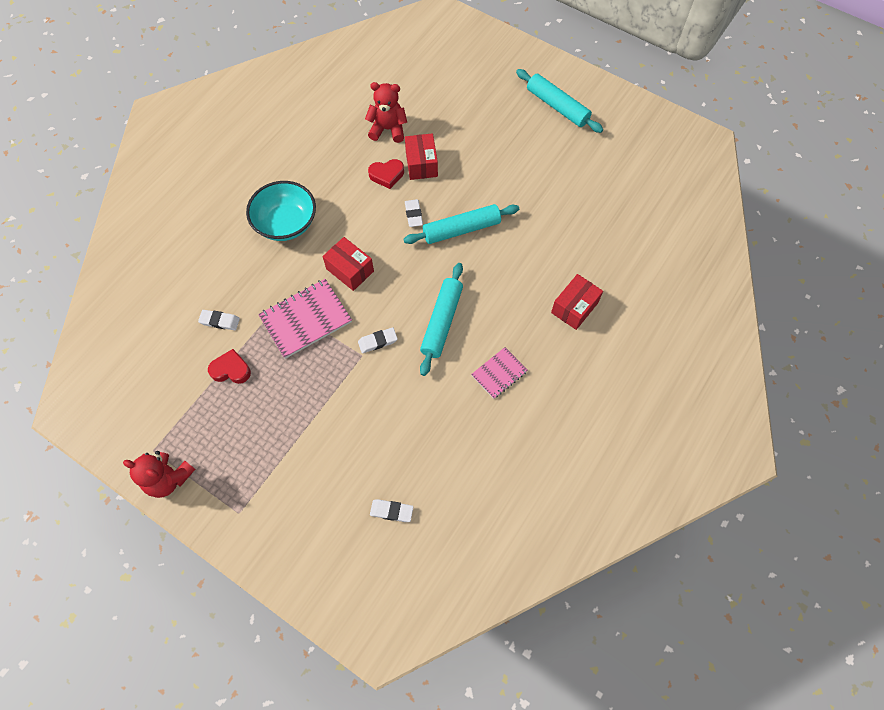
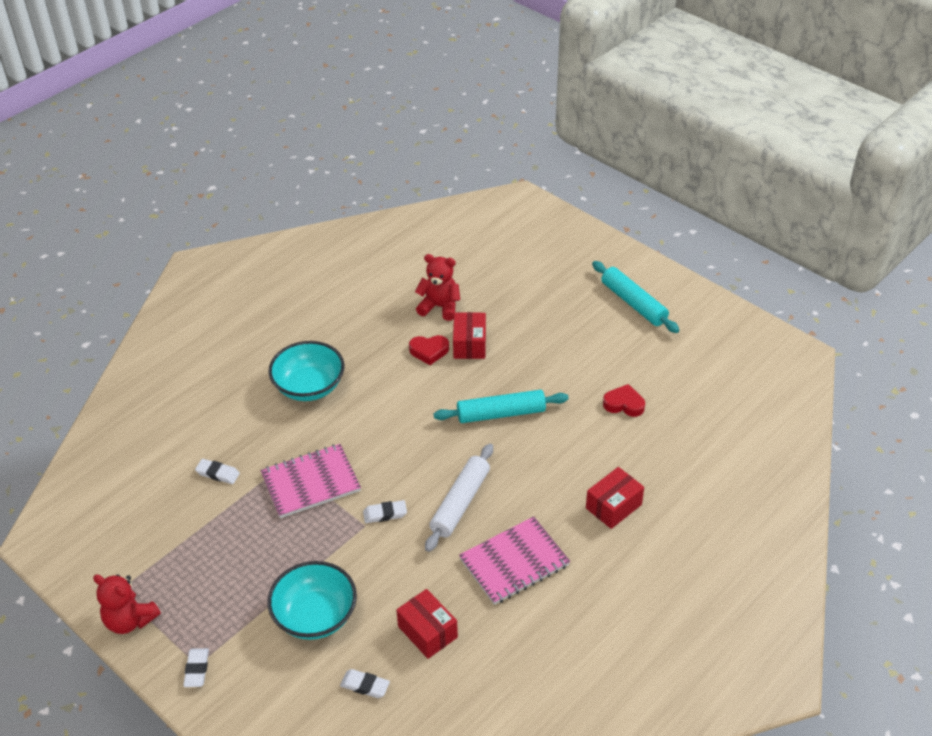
camera: 10 degrees right, 20 degrees down
(231, 370) = (219, 522): red heart -> red heart (624, 404)
(335, 450) = (315, 616): none -> turquoise bowl
(350, 270) = (369, 440): red box -> red box (427, 632)
(413, 214) = (450, 393): white eraser -> white eraser (197, 669)
(442, 322) = (460, 503): turquoise rolling pin -> white rolling pin
(499, 373) = (514, 562): pink notebook -> pink notebook, size x1.70

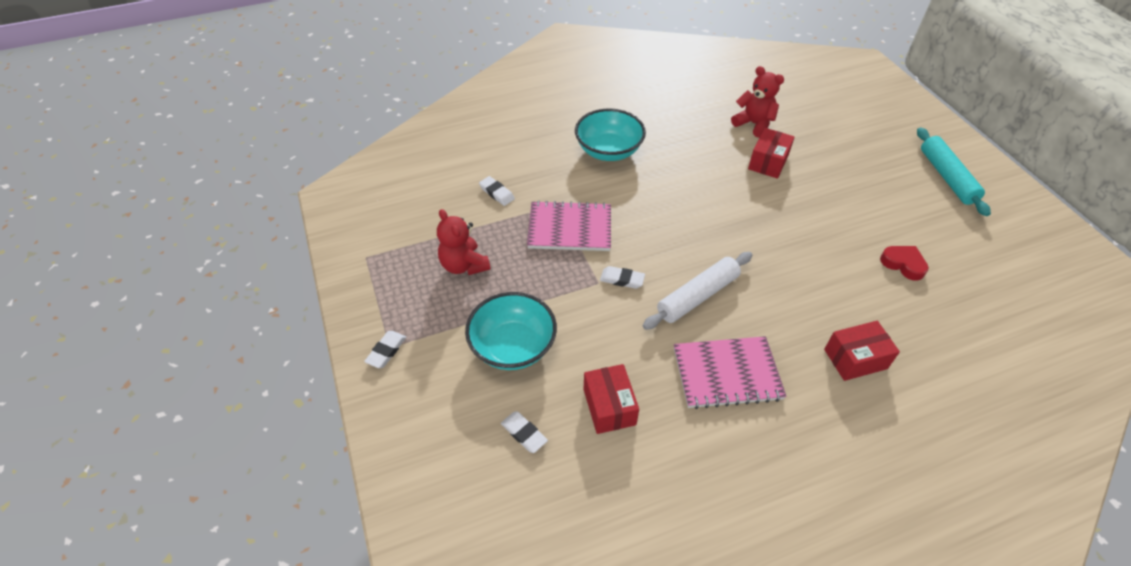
camera: 25 degrees right, 5 degrees up
(130, 620) = (359, 285): red teddy bear -> red teddy bear (464, 265)
(429, 351) = (728, 156): red heart -> none
(501, 413) = (772, 230): turquoise rolling pin -> none

